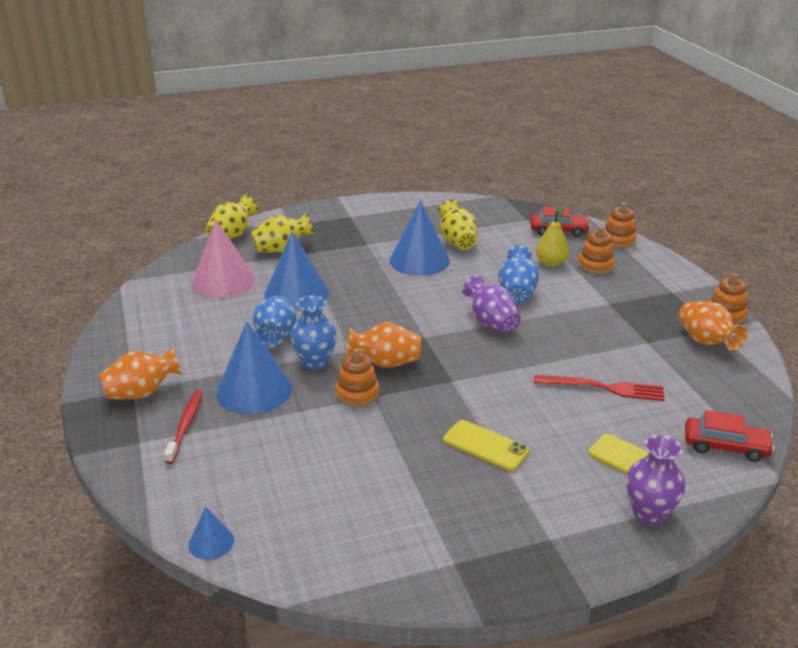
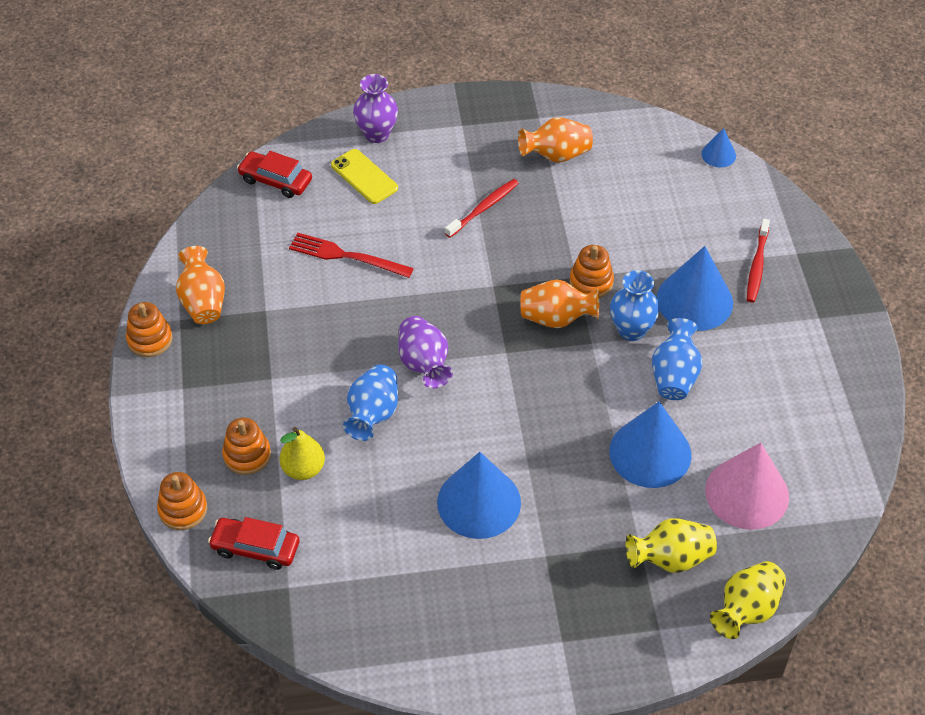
camera: 170 degrees left, 20 degrees up
(142, 393) = (808, 312): orange vase -> orange vase (556, 155)
(457, 242) = (414, 541): yellow vase -> none
(485, 446) = (484, 208): yellow phone -> red toothbrush

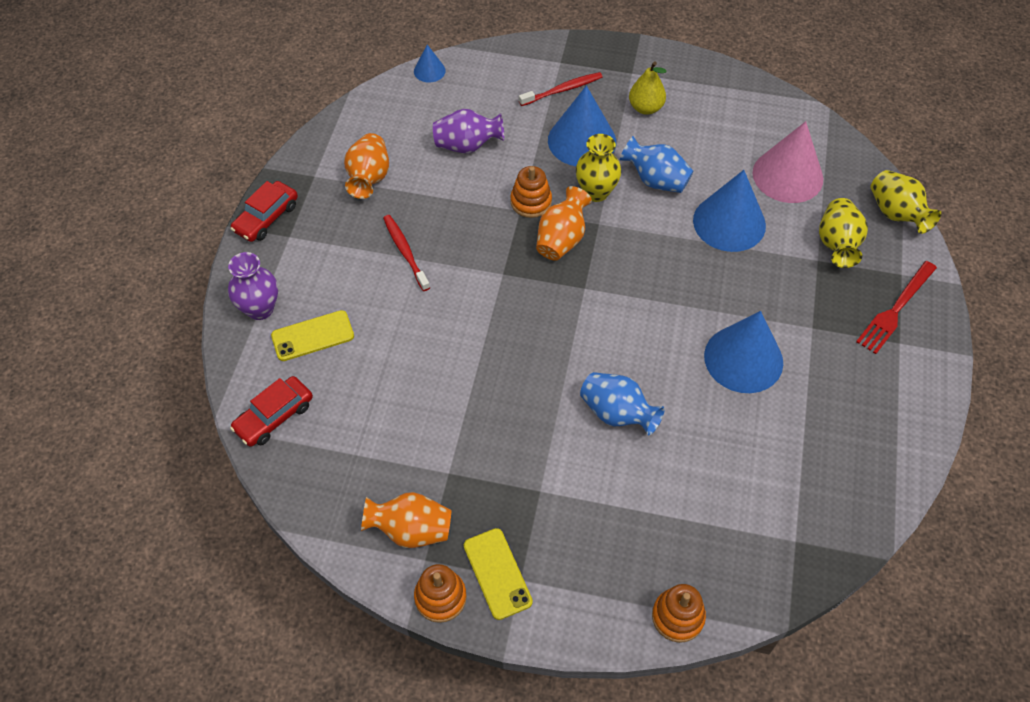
camera: 70 degrees left, 5 degrees up
(183, 371) = (497, 573): none -> yellow phone
(247, 455) = (629, 538): orange stacking toy -> none
(255, 548) = (743, 559): red car -> red car (266, 218)
(303, 469) = (662, 491): yellow pear -> yellow pear (645, 108)
(346, 256) = (410, 381): red fork -> red fork (895, 309)
(424, 364) = (573, 354): purple vase -> purple vase (467, 146)
(631, 330) = (596, 192): blue vase -> yellow vase
(757, 266) = (563, 90): red toothbrush -> red toothbrush turned 60 degrees counterclockwise

